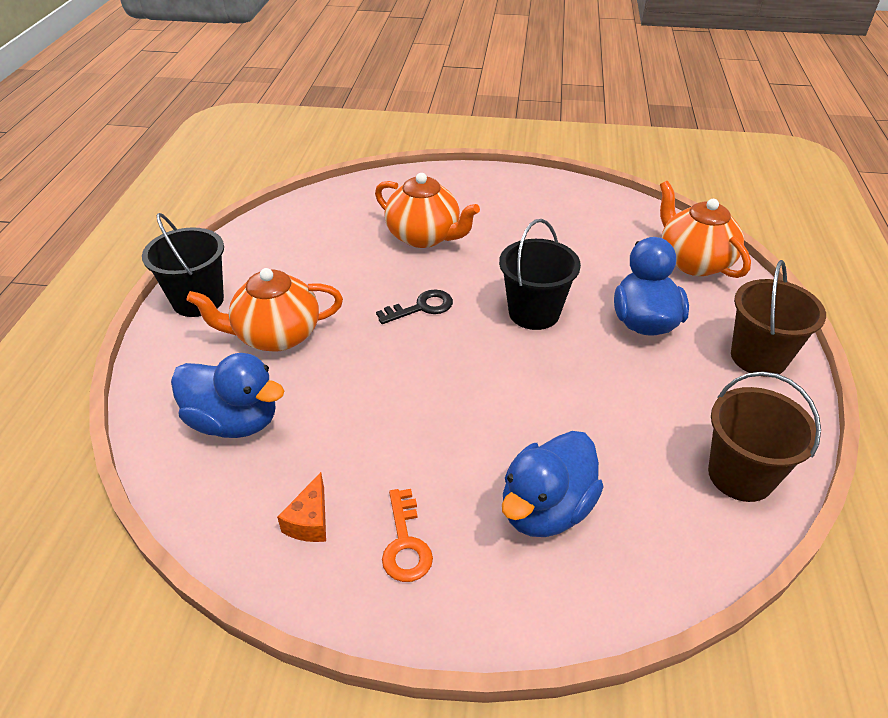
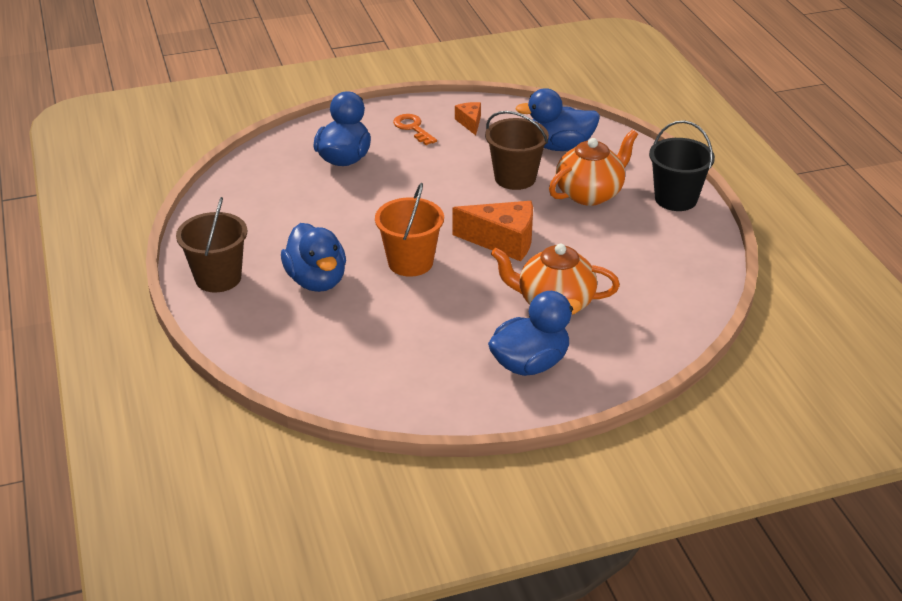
camera: 155 degrees right, 5 degrees down
(421, 307) = (503, 241): black key -> orange cheese
(483, 200) = (530, 364): none -> blue duck
(534, 313) = (410, 262): black bucket -> orange bucket
(693, 261) = (283, 352): orange teapot -> none
(740, 475) = (230, 202): brown bucket -> brown bucket (515, 178)

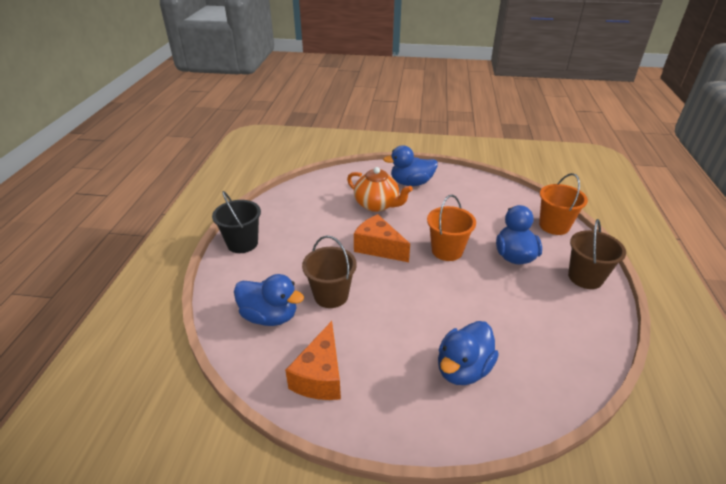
camera: 155 degrees left, 0 degrees up
(262, 347) = (554, 226): none -> orange bucket
(413, 128) = (379, 389): orange key -> none
(470, 123) = (320, 376): orange cheese -> orange cheese, size x1.87
(590, 194) = (291, 264): orange teapot -> none

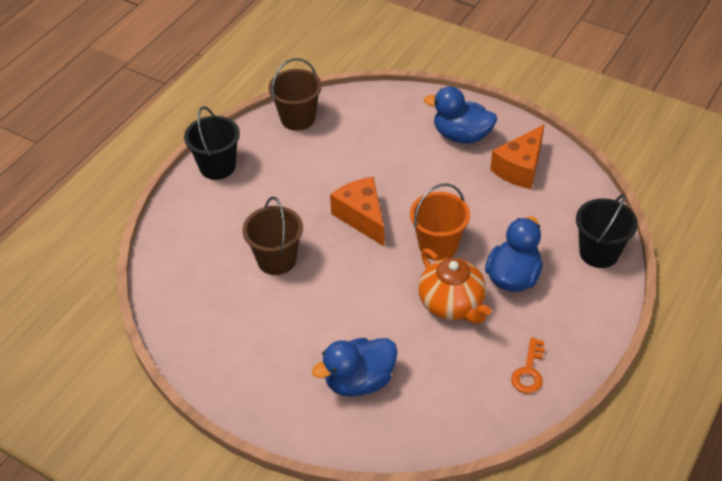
camera: 25 degrees right, 10 degrees up
(270, 316) = (204, 263): blue duck -> none
(320, 376) = (220, 340): orange cheese -> orange cheese (520, 168)
(377, 205) = (397, 157): orange teapot -> orange teapot (452, 304)
(554, 226) = (599, 253): orange bucket -> black bucket
(580, 316) = (529, 371): none -> orange key
(585, 277) = (576, 330): brown bucket -> brown bucket (298, 118)

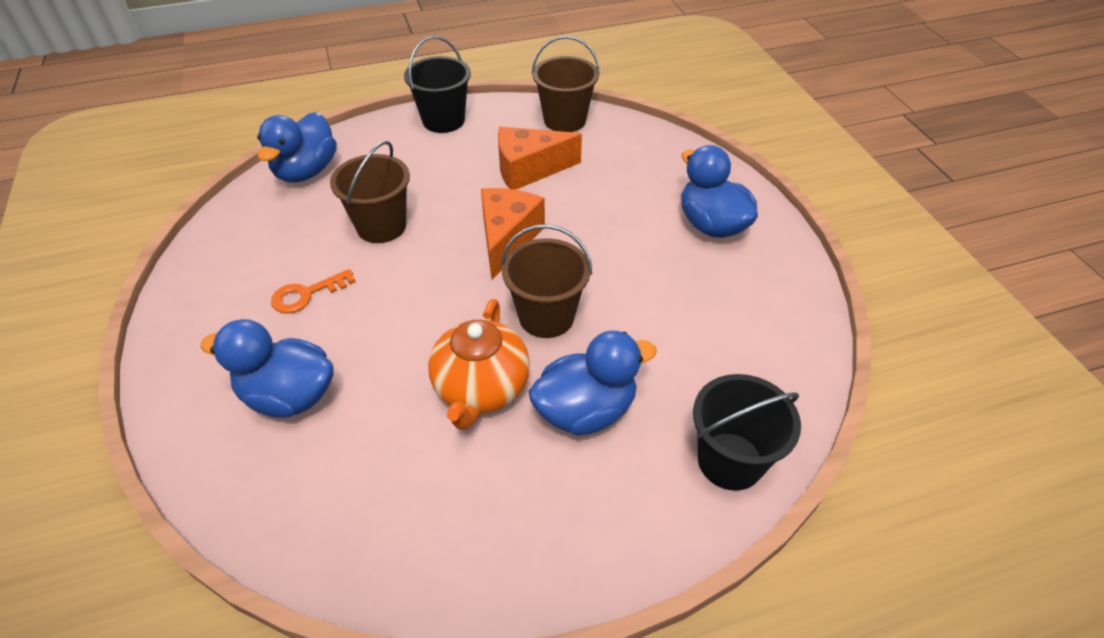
camera: 40 degrees right, 0 degrees up
(174, 259) = (306, 171): none -> blue duck
(438, 245) = (546, 317): orange bucket -> brown bucket
(520, 168) = (741, 297): orange cheese -> orange cheese (529, 169)
(529, 371) = (464, 538): orange key -> orange key (307, 294)

